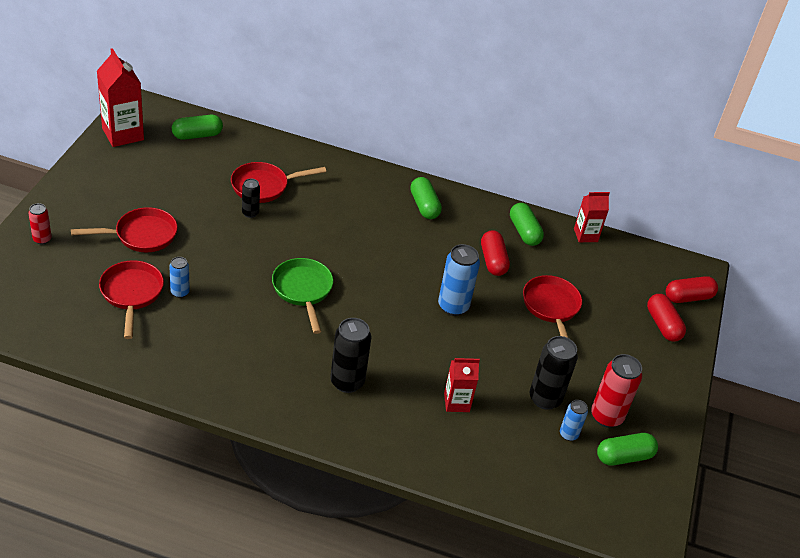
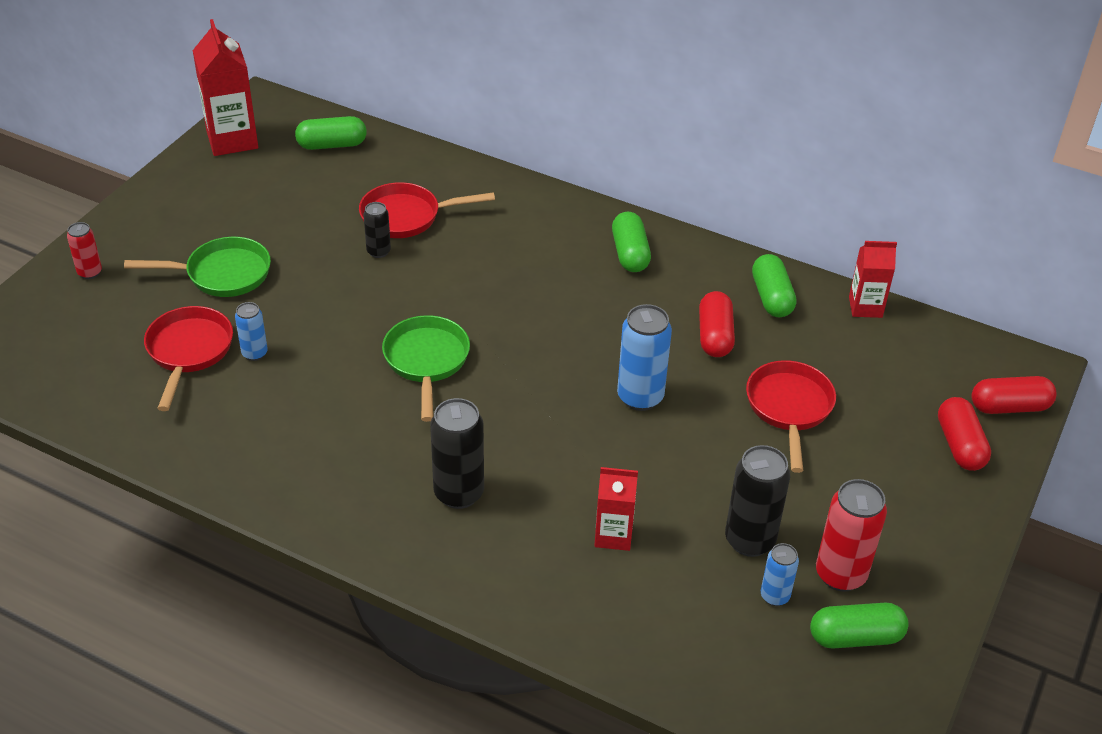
camera: 15 degrees right, 0 degrees up
(141, 235) = (222, 274): red pan -> green pan

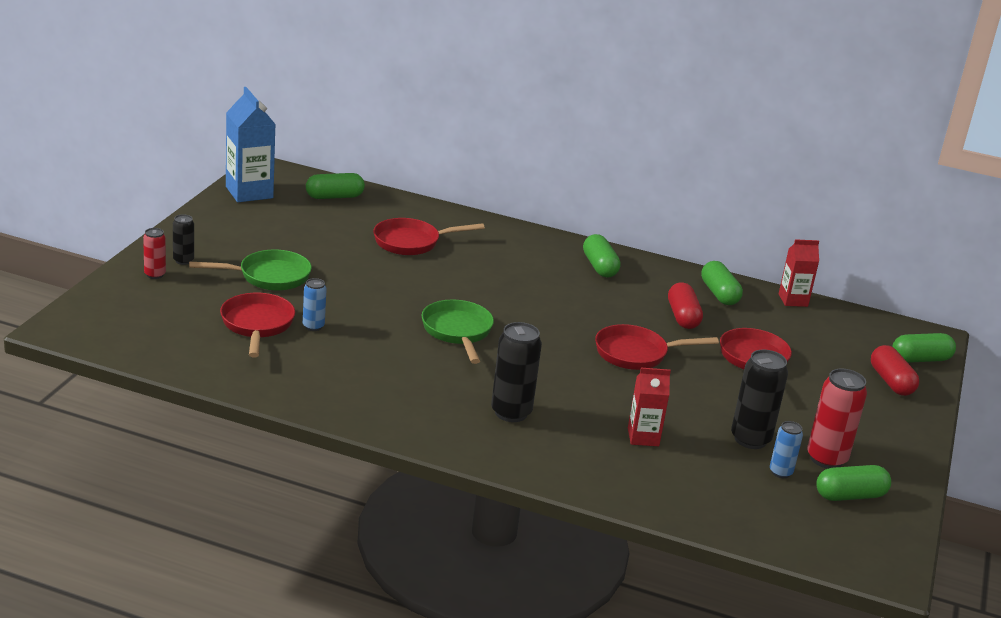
camera: 10 degrees left, 15 degrees down
(232, 140) = (249, 192): red carton -> blue carton
(378, 251) = (395, 264): black can -> black can (183, 260)
(640, 397) = (636, 354): blue can -> red pan
(1009, 407) = (920, 359): red capsule -> green capsule

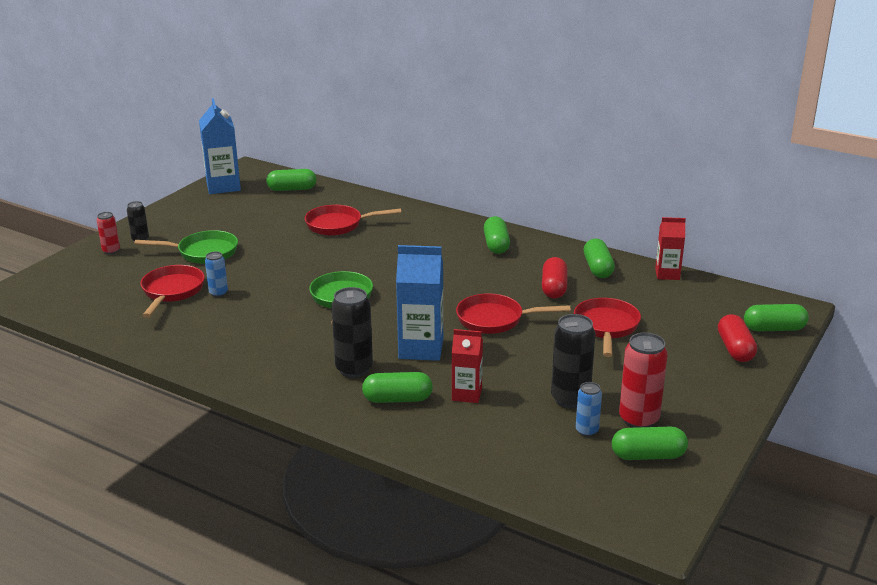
camera: 15 degrees right, 0 degrees up
(572, 388) = (421, 348): none -> blue carton
(573, 444) = (397, 399): none -> green capsule

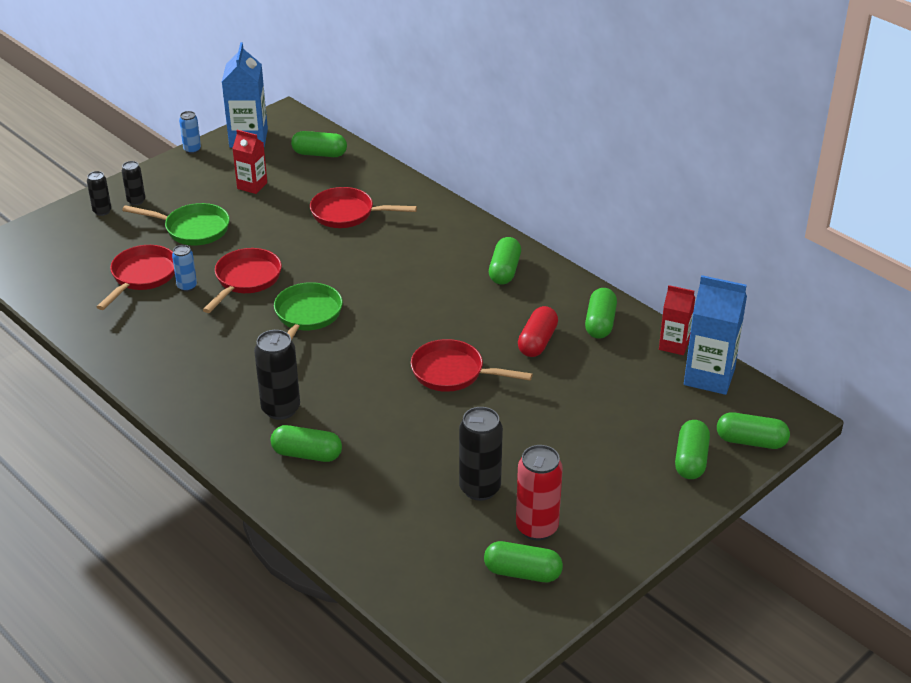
camera: 15 degrees right, 10 degrees up
(111, 251) = (102, 211): red can -> black can
(421, 348) = (359, 396): blue carton -> blue carton (709, 376)
(466, 394) = (378, 462): red carton -> red carton (252, 186)
(587, 431) = (476, 530): blue can -> blue can (192, 150)
(606, 327) = (566, 405): red pan -> red pan (246, 280)
(735, 349) = (691, 460): red capsule -> green capsule

